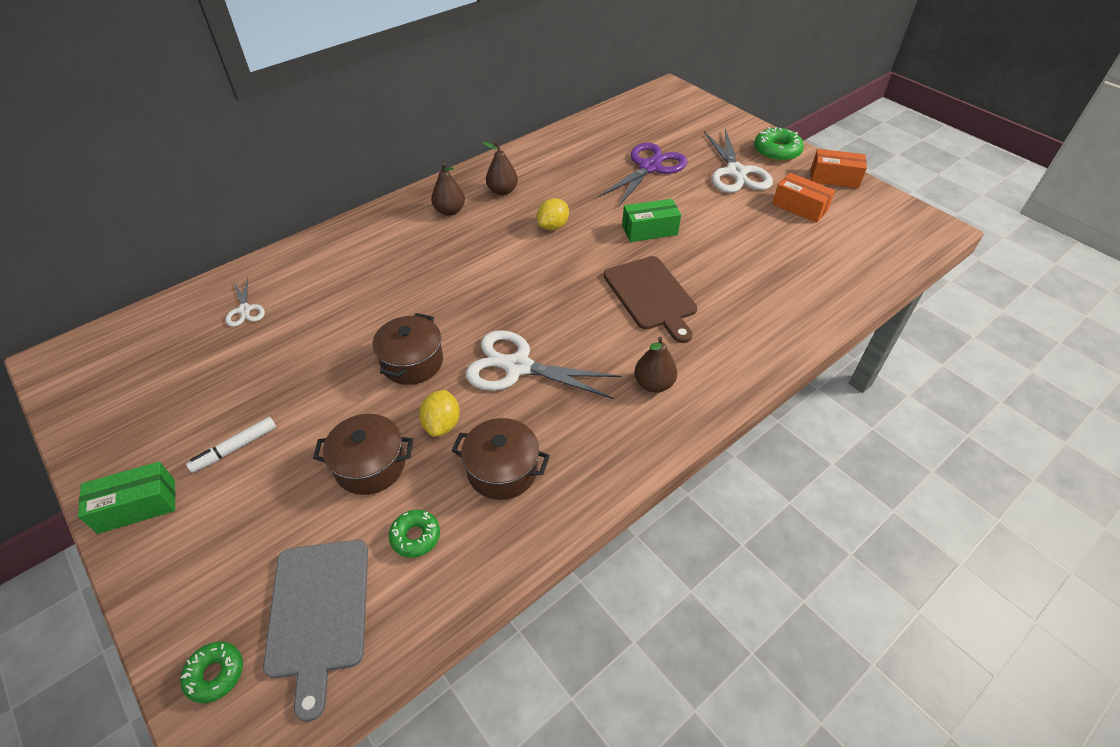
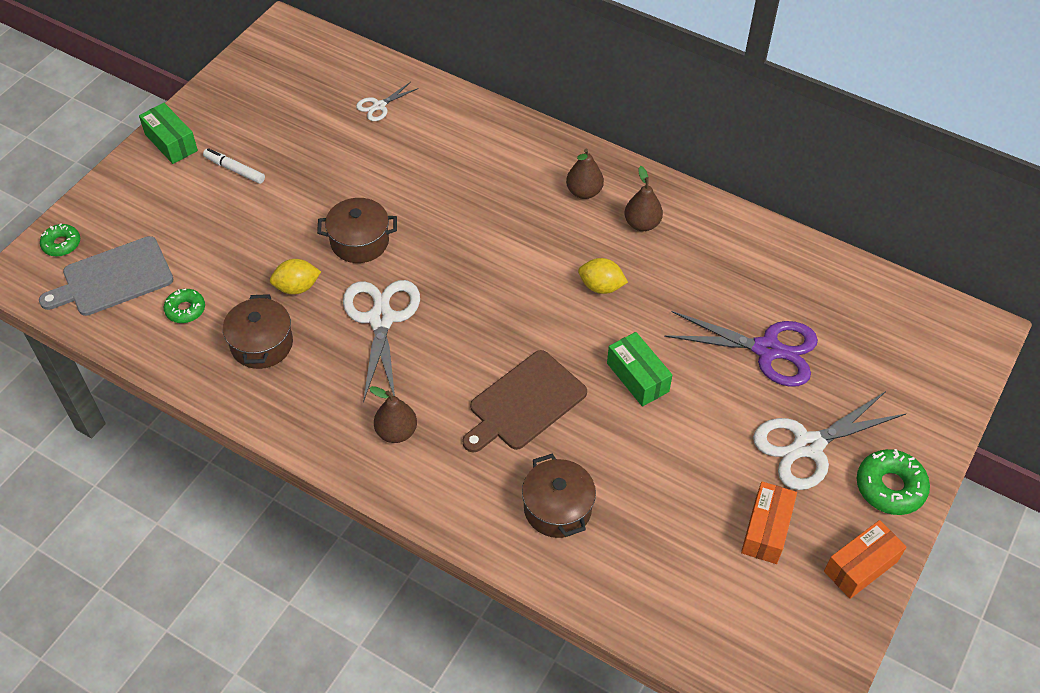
camera: 70 degrees right, 5 degrees up
(370, 465) = (242, 257): brown pot -> brown pot (557, 508)
(834, 178) = (860, 566): orange box -> orange box turned 60 degrees clockwise

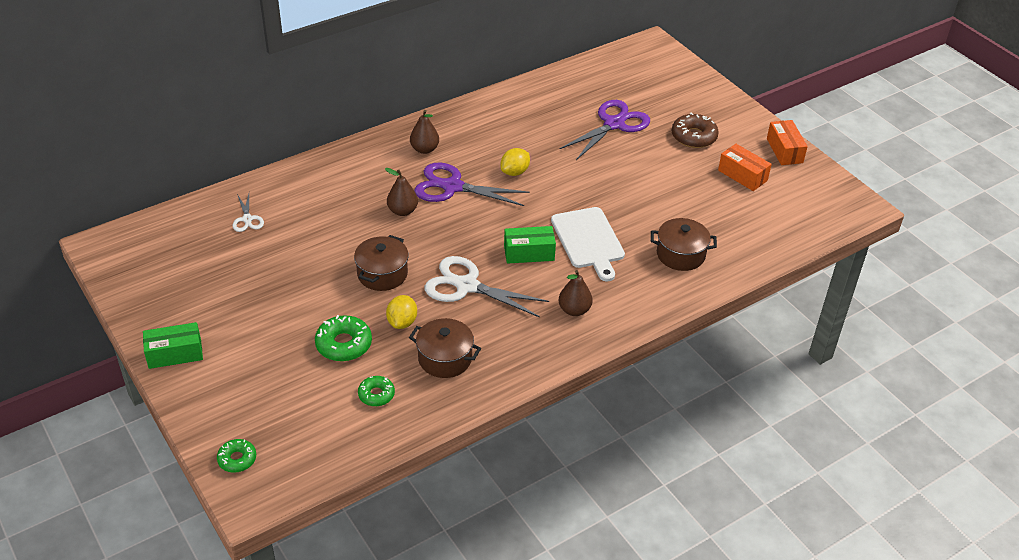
camera: 65 degrees left, 10 degrees down
(113, 278) = (306, 433): grey cutting board -> none
(235, 170) = (244, 322): white marker -> none
(524, 403) = (588, 240): brown cutting board -> white cutting board
(536, 242) = (452, 187): none -> purple scissors
(637, 377) = (600, 184): green box -> green box (529, 253)
(642, 224) = (474, 135): brown pear -> brown pear (402, 211)
(808, 446) = (694, 137): white scissors -> brown donut
(890, 487) = (739, 119): green donut -> green donut (344, 344)

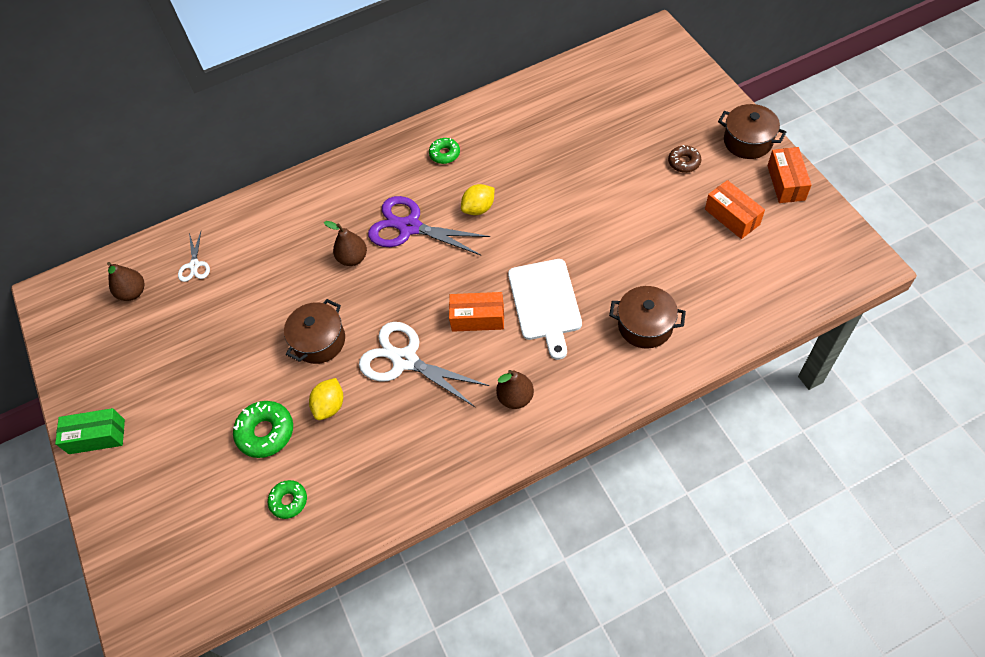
camera: 15 degrees right, 15 degrees up
(237, 459) = (136, 577): green donut -> green donut (445, 154)
(424, 149) = (388, 177): brown pear -> brown pear (133, 292)
(445, 358) = (367, 457): brown pot -> brown pot (748, 141)
(529, 253) = (478, 318): green box -> orange box
(614, 124) = (596, 144): purple scissors -> none
(694, 137) = (684, 162): brown donut -> brown donut, size x0.63

